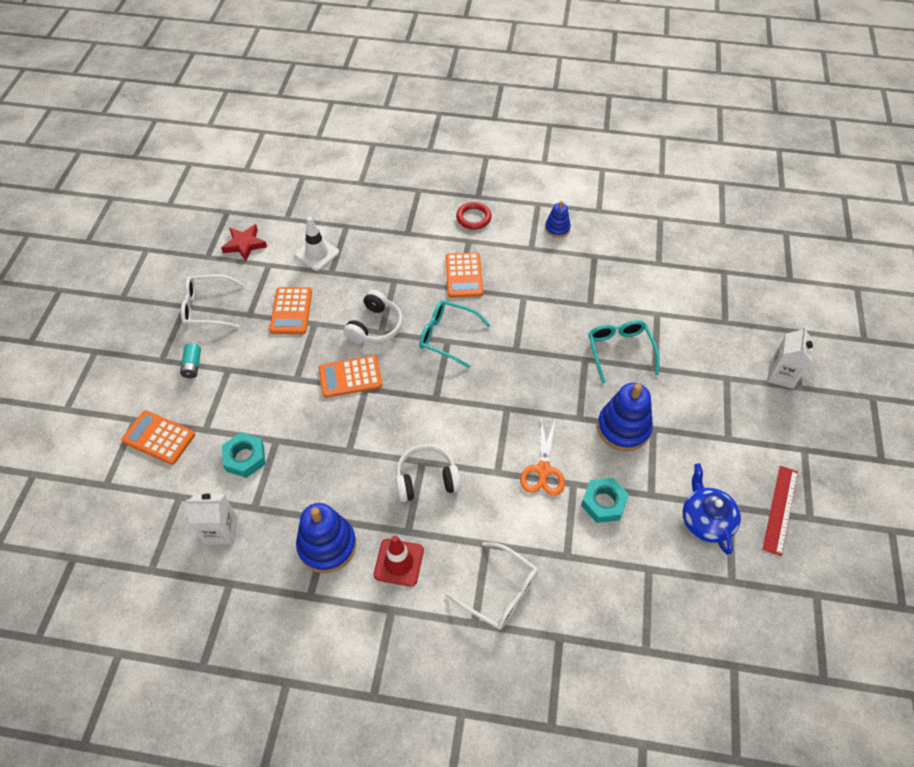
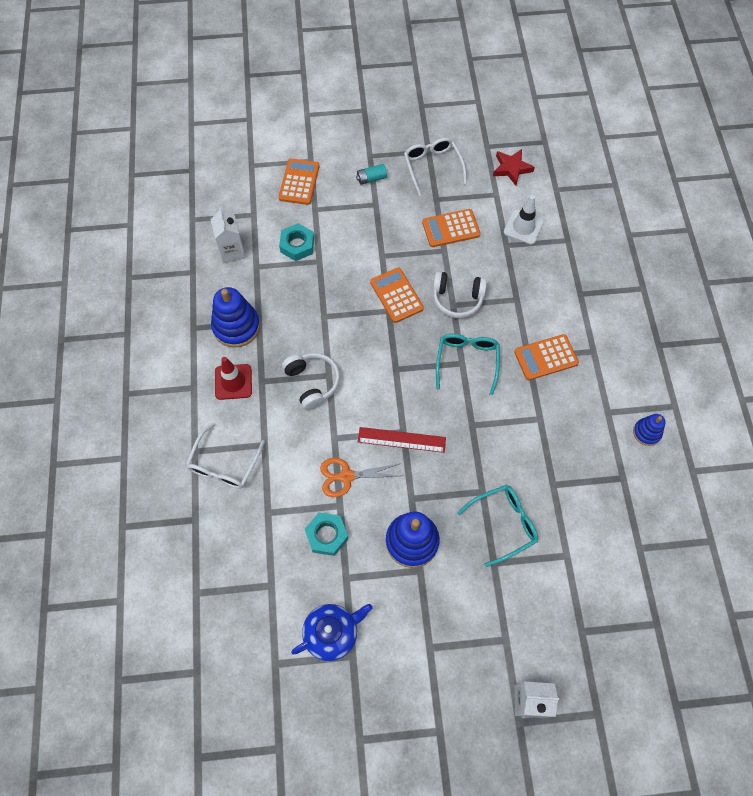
camera: 75 degrees right, 10 degrees up
(473, 218) = (626, 348): red ring -> none
(780, 509) = (361, 707): red ruler -> red ruler (401, 440)

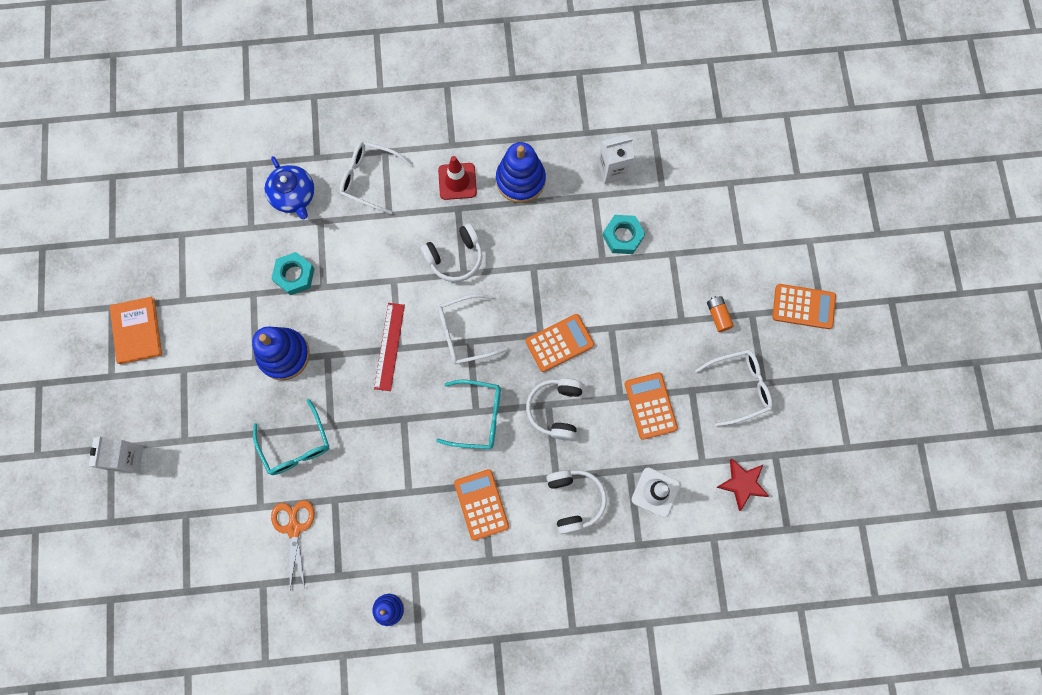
camera: 90 degrees right, 10 degrees up
(299, 182) = (709, 235): orange calculator -> orange calculator (803, 306)
(332, 633) = (203, 282): blue teapot -> blue teapot (294, 196)
(346, 476) = (352, 292): orange scissors -> orange scissors (294, 527)
(371, 178) = (718, 316): turquoise battery -> orange battery
(387, 705) = (137, 331): none -> orange book
(388, 373) = (464, 333): none -> white glasses
(535, 285) = (574, 500): none -> white headphones

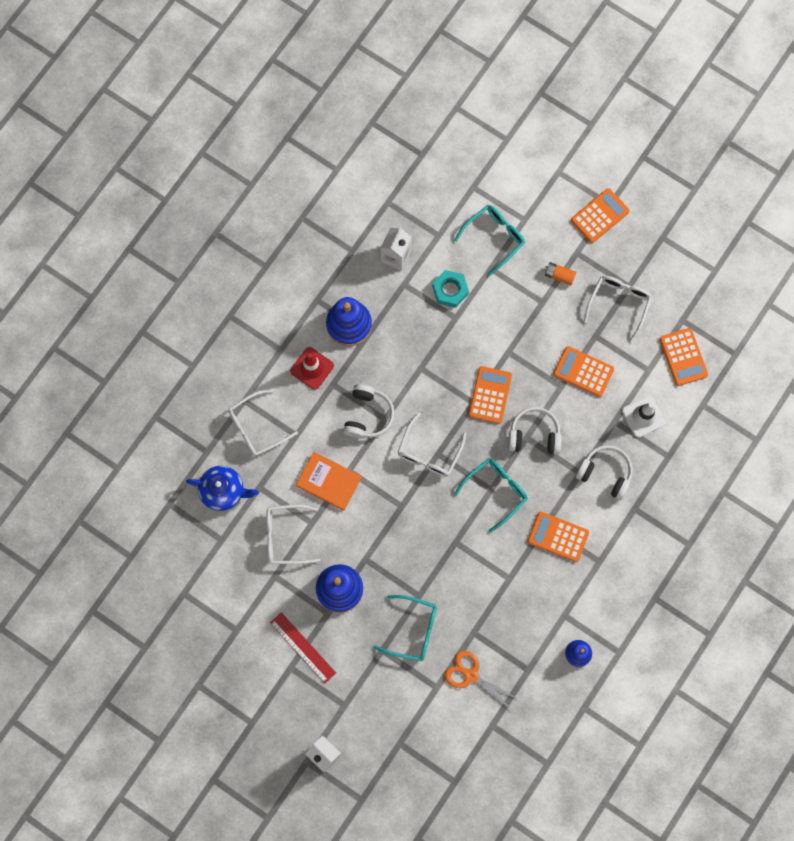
camera: 50 degrees left, 0 degrees up
(137, 331) = (232, 679): orange book -> orange book (328, 481)
(294, 275) = (285, 536): turquoise nut -> white glasses
(389, 346) = (395, 511): red ruler -> red ruler (302, 647)
(556, 409) = (534, 435): white headphones -> white headphones turned 135 degrees clockwise
(702, 235) = (494, 238): none -> turquoise glasses
(742, 484) = (683, 357): red star -> orange calculator

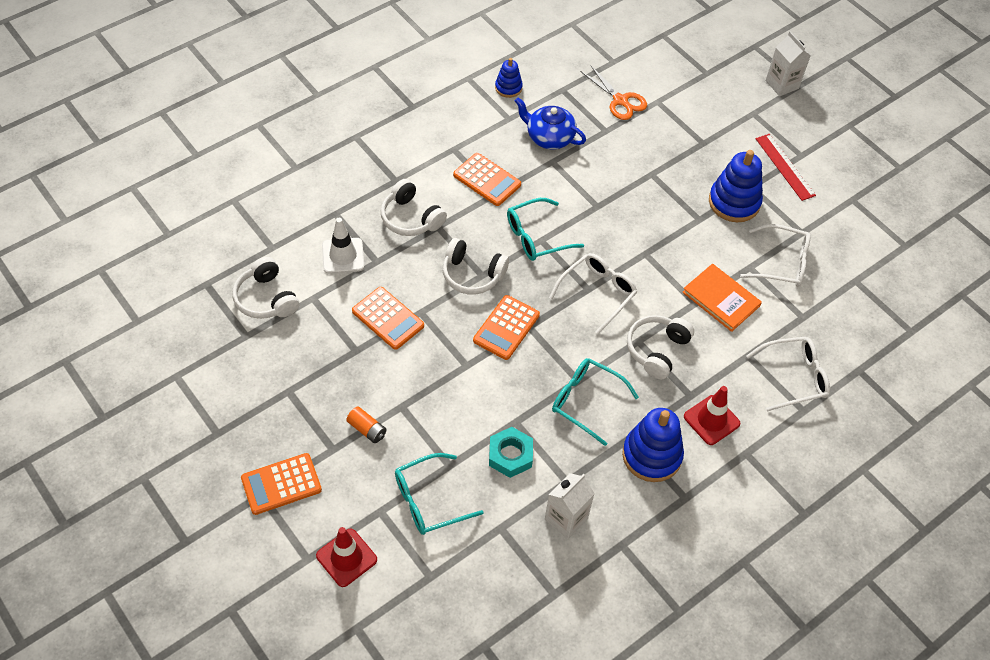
camera: 165 degrees left, 20 degrees down
(223, 491) = (845, 325): blue teapot -> blue teapot (549, 137)
(413, 630) = (666, 149): turquoise glasses -> turquoise glasses (586, 401)
(533, 181) = (346, 558): none -> red traffic cone
(619, 304) = (310, 375): white glasses -> none
(683, 357) = (266, 298): orange calculator -> white headphones

